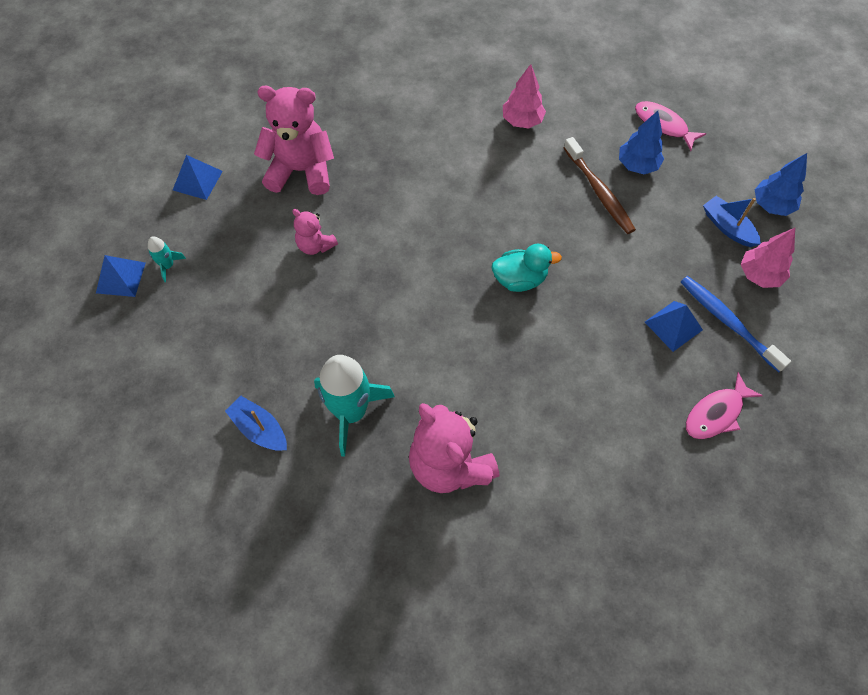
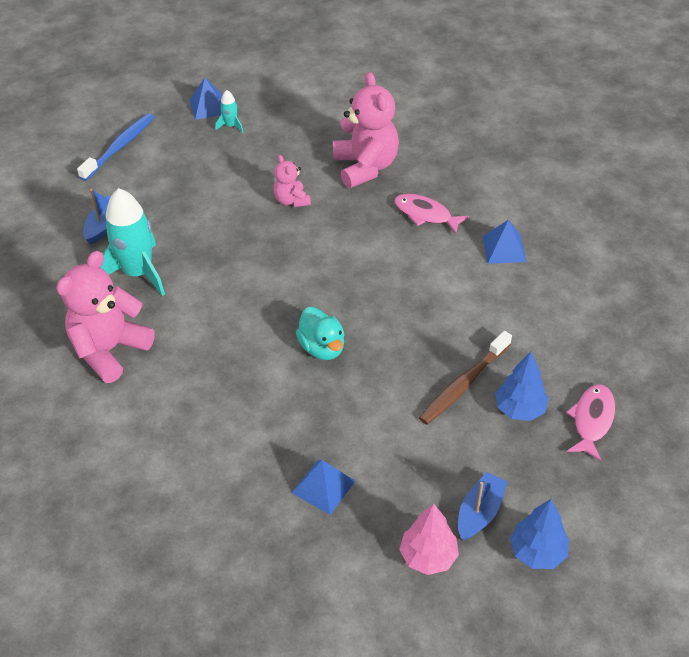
camera: 70 degrees right, 15 degrees down
(197, 180) = (321, 112): blue pyramid -> blue pyramid (504, 248)
(315, 245) = (291, 200): pink teddy bear -> pink teddy bear turned 45 degrees counterclockwise
(522, 121) = (519, 299): pink tree -> none
(716, 413) = (232, 547): pink fish -> pink fish (425, 214)
(727, 322) = (350, 536): blue toothbrush -> blue toothbrush (120, 147)

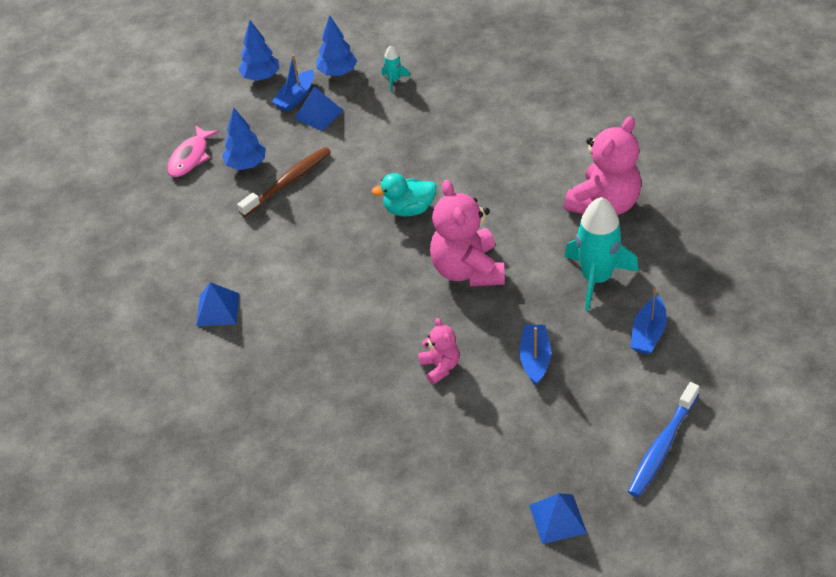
camera: 175 degrees left, 0 degrees up
(208, 206) = (535, 359): none -> blue boat
(230, 126) = (523, 482): turquoise rocket -> turquoise rocket (394, 80)
(322, 348) = (409, 209): turquoise duck -> turquoise duck turned 75 degrees counterclockwise
(323, 487) = (410, 109): blue pyramid -> blue pyramid (318, 114)
(365, 167) = (352, 415): pink teddy bear -> pink teddy bear (468, 270)
(425, 214) = (291, 349): pink fish -> none
(428, 556) = (337, 72): pink tree -> blue tree

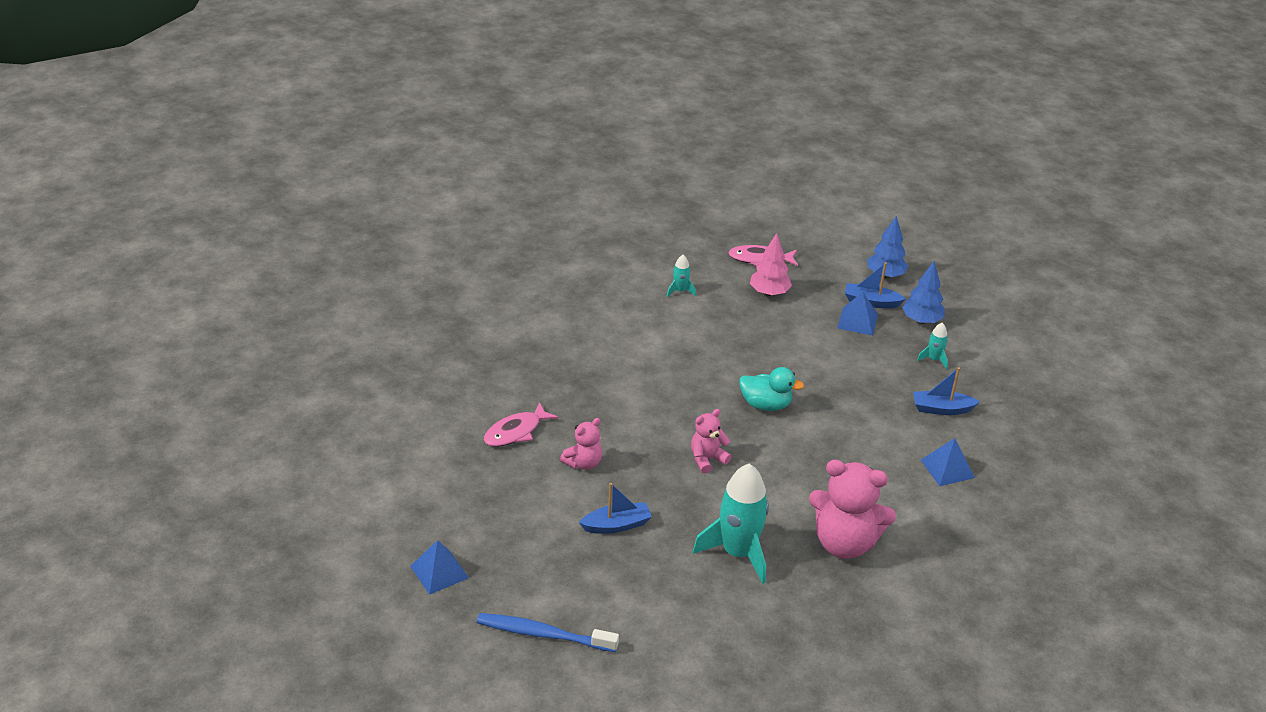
camera: 65 degrees right, 10 degrees down
(209, 231) = (680, 291): none -> turquoise rocket
(217, 309) = (595, 317): blue pyramid -> blue pyramid (947, 468)
(246, 164) = (769, 293): blue tree -> pink tree
(288, 182) = (761, 322): brown toothbrush -> none
(373, 414) = (516, 432): none -> pink fish
(409, 209) = (765, 405): turquoise duck -> turquoise duck turned 135 degrees clockwise
(468, 270) = (707, 459): pink teddy bear -> pink teddy bear, size x0.52
(648, 333) = (681, 603): blue boat -> blue boat (941, 409)

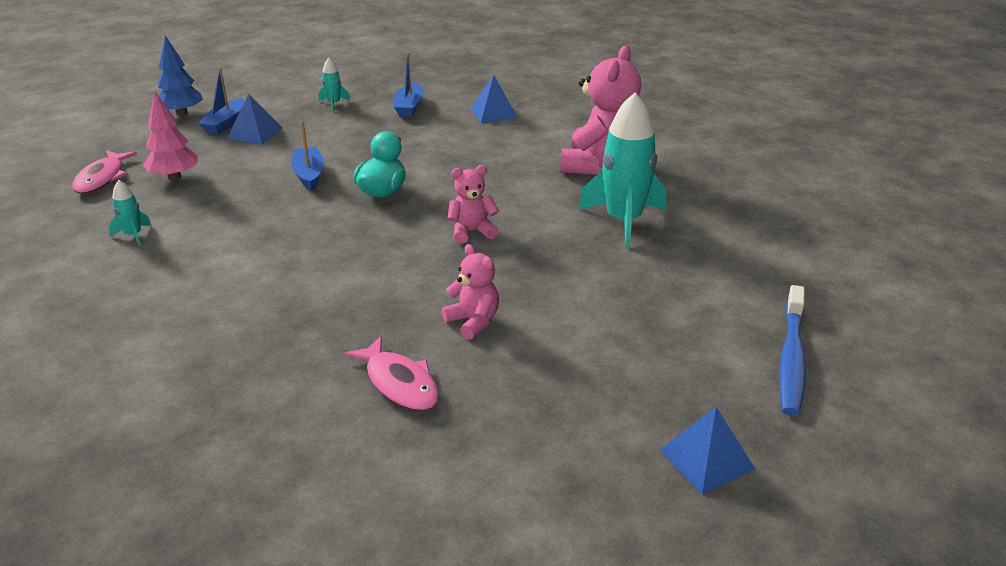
camera: 85 degrees left, 5 degrees down
(616, 525) = (589, 298): blue boat -> blue boat (309, 175)
(707, 459) = (472, 232): pink teddy bear -> pink teddy bear turned 105 degrees clockwise
(921, 320) = (269, 104): blue tree -> none

